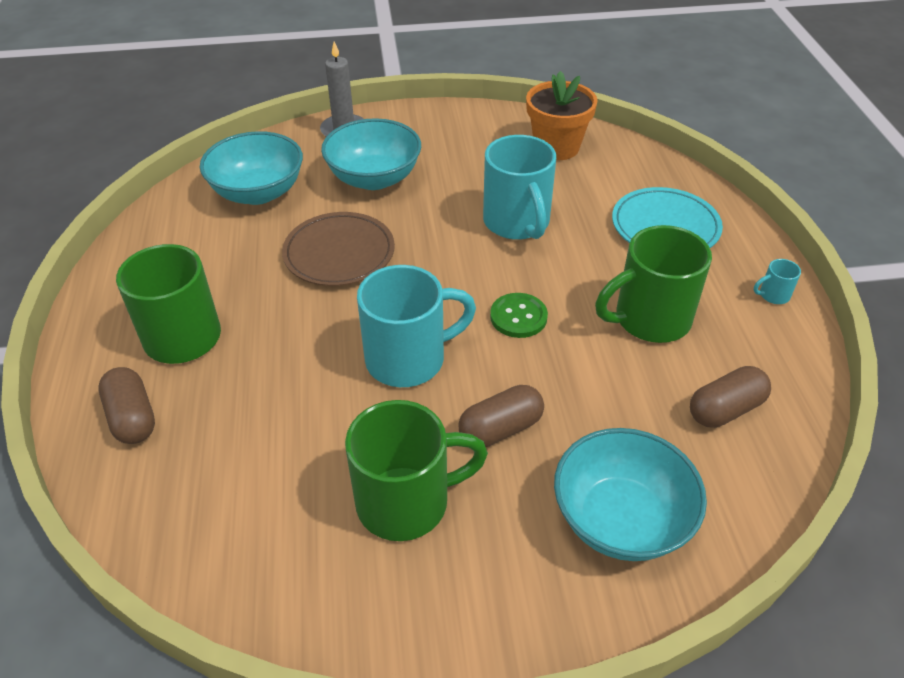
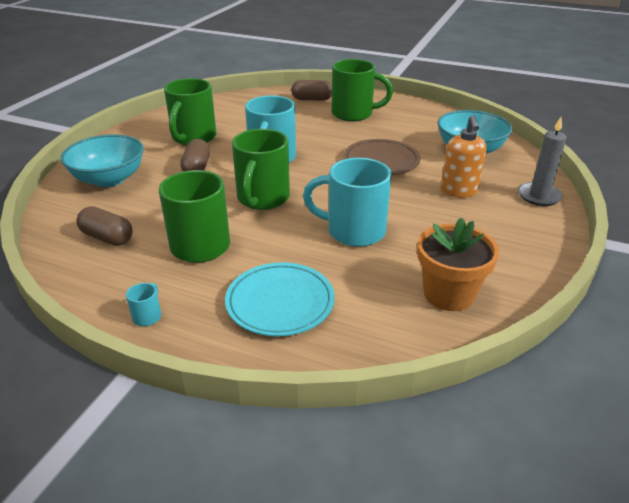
camera: 120 degrees right, 10 degrees down
(374, 178) = (458, 191): turquoise bowl -> orange soap dispenser
(518, 317) = (262, 199): green button -> green mug
(725, 409) = (107, 238): brown capsule -> brown capsule turned 60 degrees counterclockwise

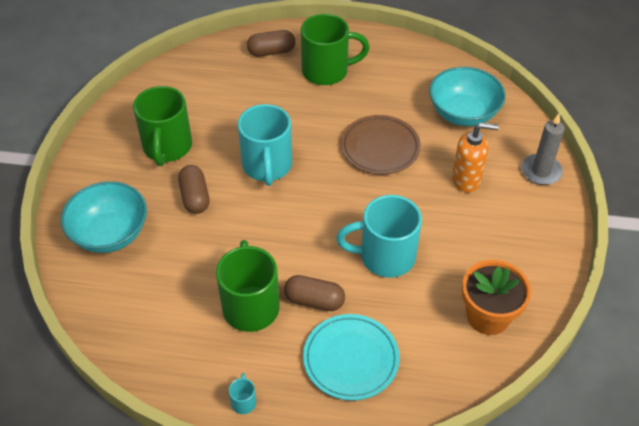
camera: 15 degrees left, 15 degrees up
(107, 238) = (155, 317): brown capsule -> brown capsule (314, 300)
(262, 199) = (282, 230): green mug -> none
(458, 191) = (466, 180): orange soap dispenser -> orange soap dispenser turned 75 degrees counterclockwise

